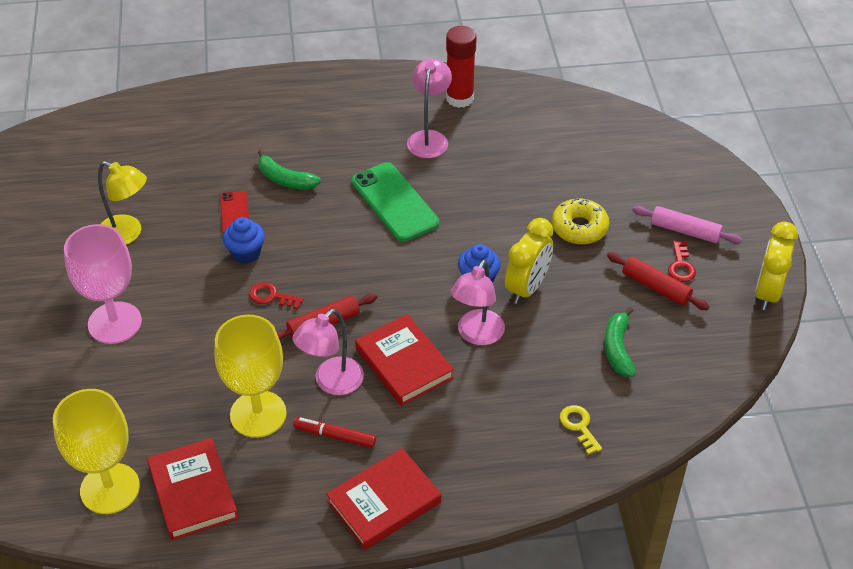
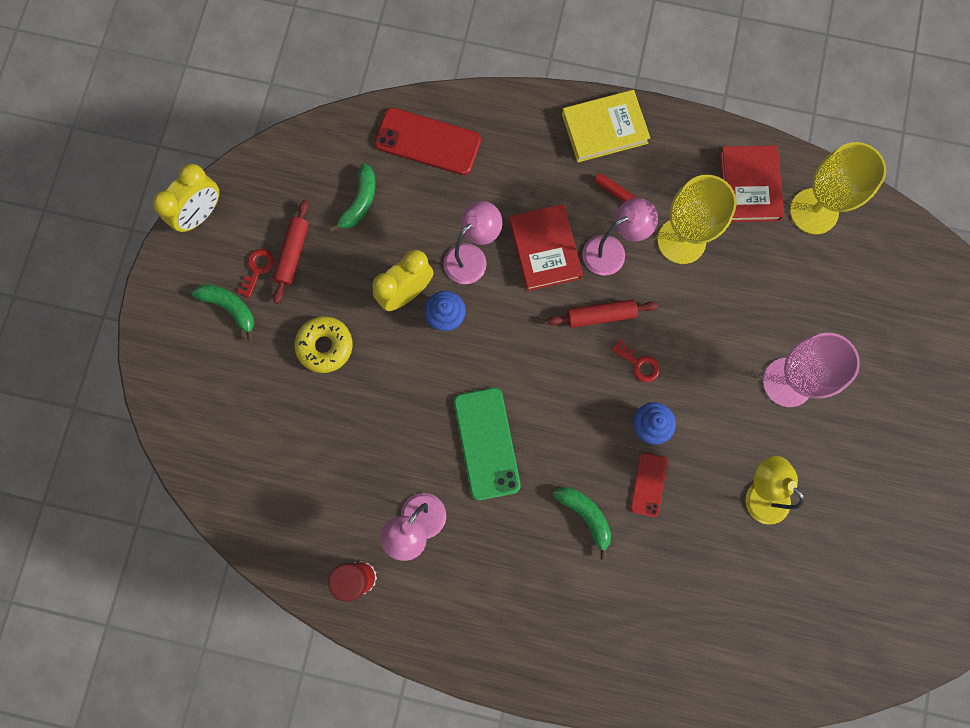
camera: 160 degrees left, 30 degrees up
(384, 502) = (604, 128): red book -> yellow book
(579, 426) = (428, 142): yellow key -> red phone
(655, 287) = (293, 254): red rolling pin -> red rolling pin turned 45 degrees clockwise
(685, 231) = (230, 308): pink rolling pin -> green banana

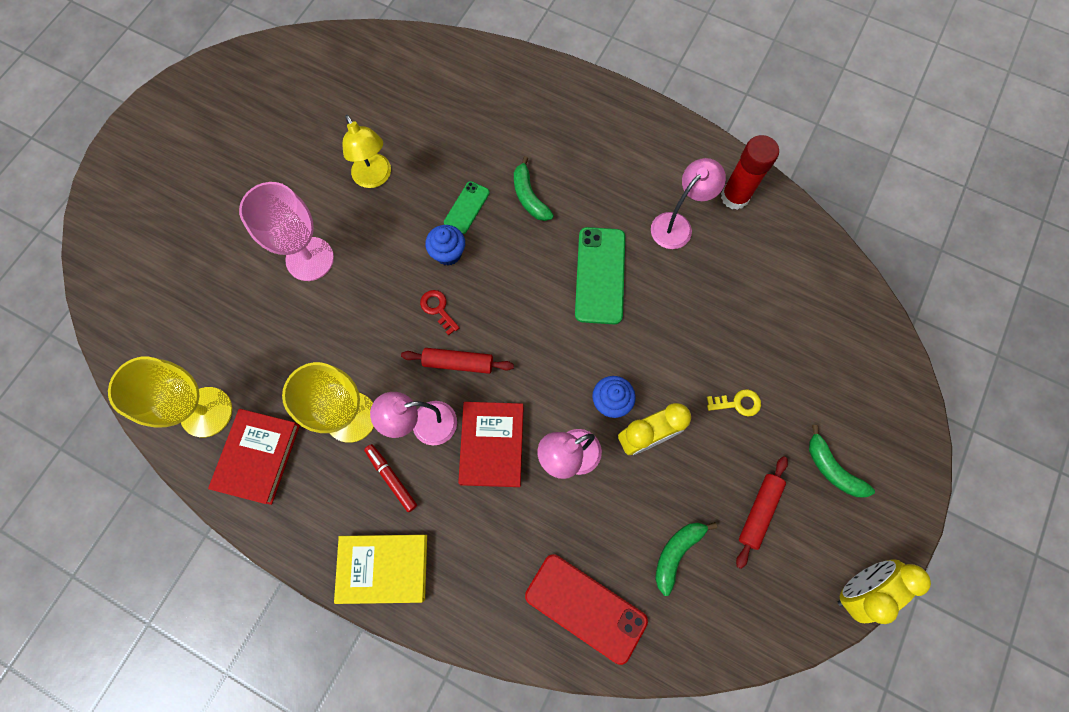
camera: 165 degrees left, 5 degrees down
(257, 269) = (799, 504): red key -> none
(325, 346) = (737, 403): yellow donut -> yellow key
(648, 484) = (467, 207): red phone -> green phone

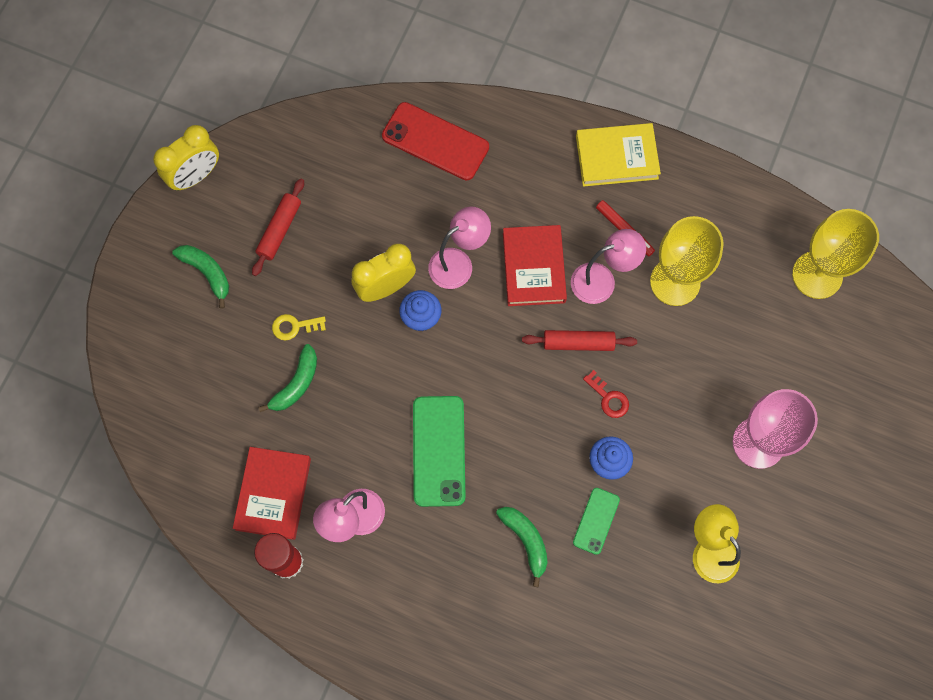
camera: 175 degrees right, 0 degrees up
(258, 457) = (754, 239): red book -> red book (273, 494)
(676, 552) = (356, 190): green banana -> green banana (296, 384)

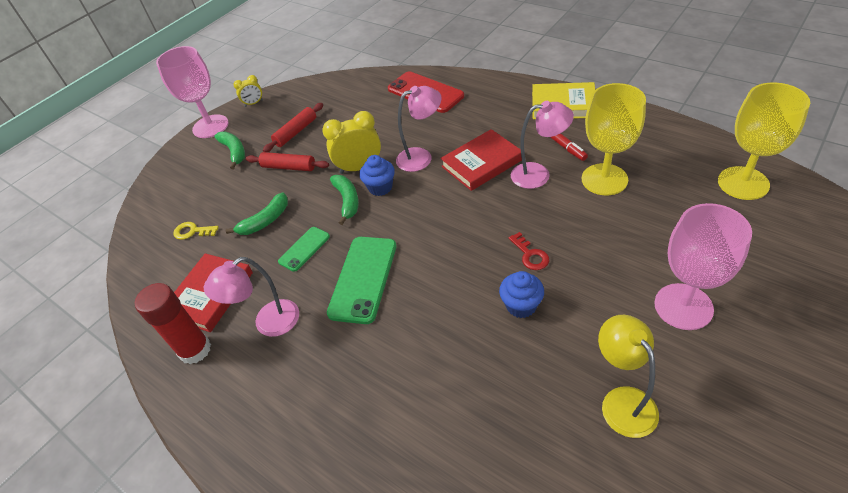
camera: 20 degrees right, 25 degrees down
(150, 227) = (210, 126): none -> pink goblet
(195, 176) = (254, 103): yellow clock -> yellow clock, size x0.55
(294, 326) = (281, 186): yellow key -> yellow key (192, 231)
(526, 541) = (423, 363): green banana -> green banana (347, 201)
(534, 267) = (481, 163): red book -> red book turned 45 degrees clockwise
(578, 343) = (509, 213): red rolling pin -> red rolling pin (289, 167)
(596, 521) = (499, 355): green phone -> green phone (304, 249)

